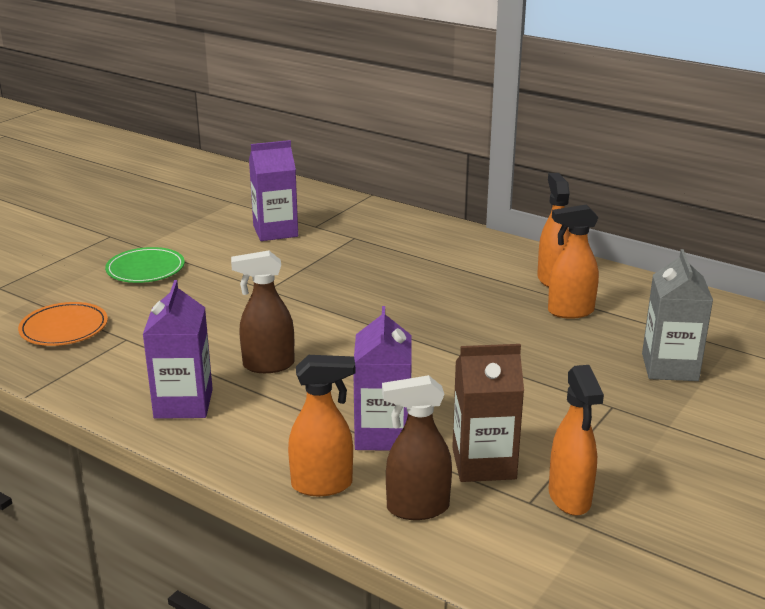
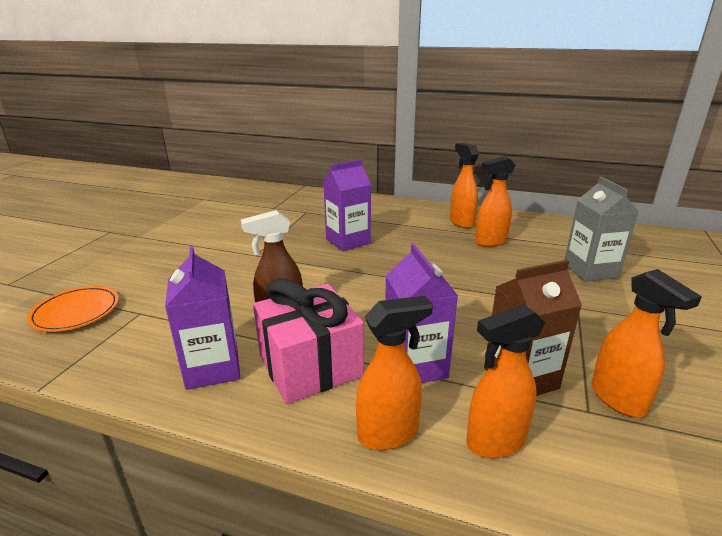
camera: 15 degrees left, 0 degrees up
(145, 269) = (146, 252): green plate -> none
(275, 231) = (245, 214): purple carton -> purple carton (348, 241)
(277, 417) = (310, 366): none -> pink gift
(417, 508) = (495, 441): brown spray bottle -> orange spray bottle

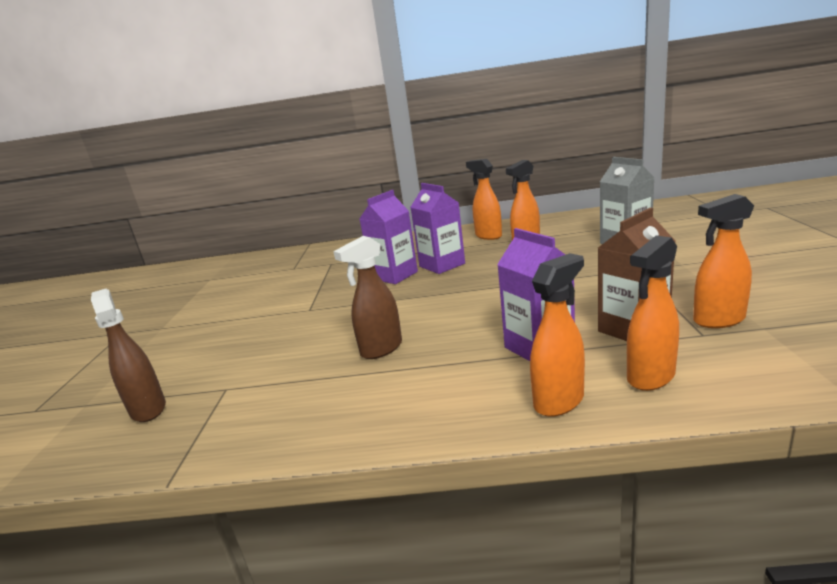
camera: 15 degrees left, 5 degrees down
(76, 312) = (148, 409): orange plate -> brown spray bottle
(212, 368) = (348, 407): purple carton -> purple carton (442, 265)
(310, 366) = (444, 376): pink gift -> none
(618, 399) = (718, 320): orange spray bottle -> orange spray bottle turned 120 degrees clockwise

